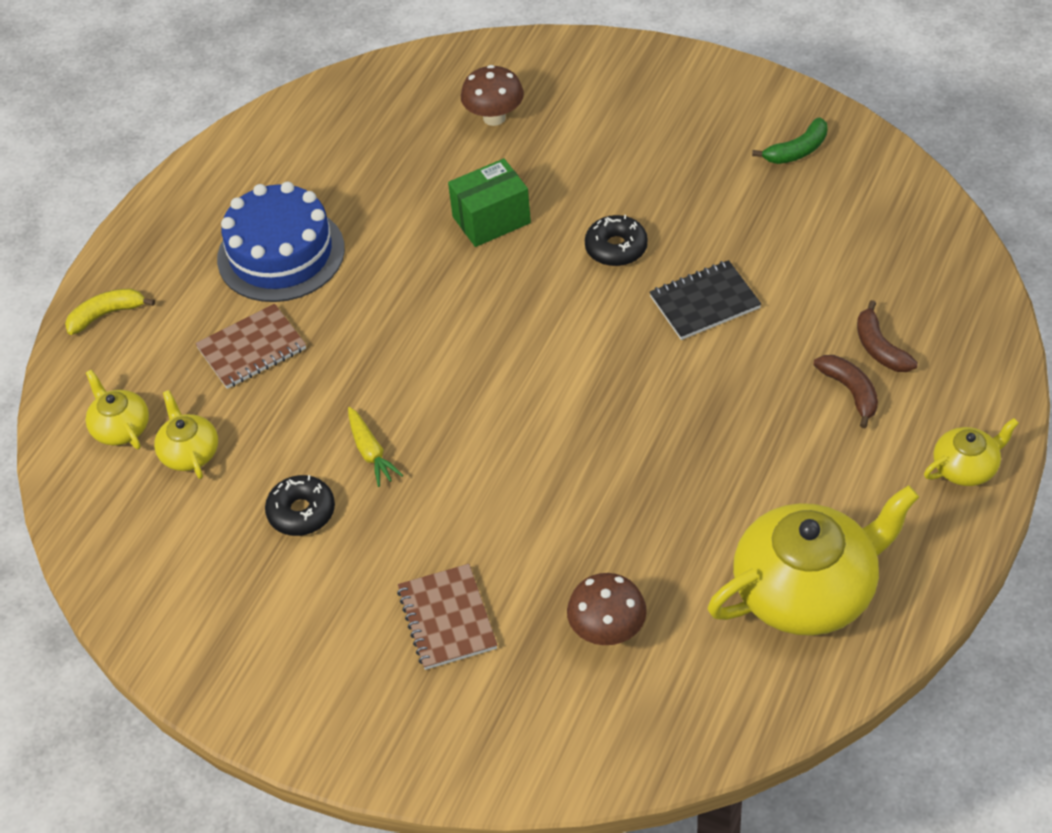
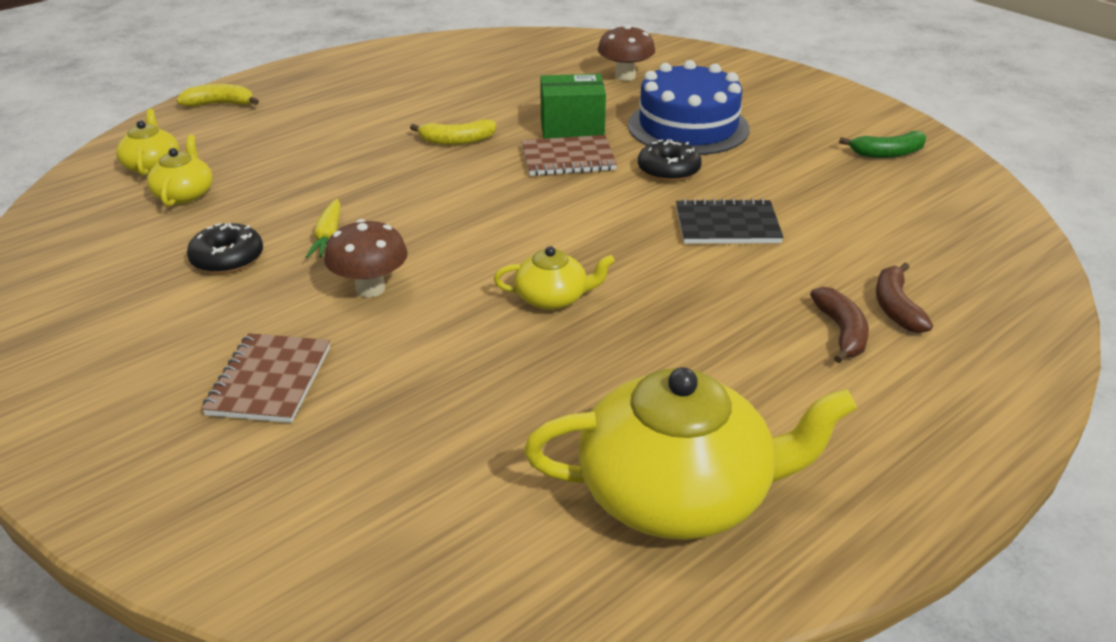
camera: 20 degrees right, 15 degrees down
(252, 349) = (303, 149): brown notebook -> brown notebook (568, 159)
(281, 254) = (384, 105): blue cake -> blue cake (688, 127)
(393, 280) = (457, 141): none -> yellow banana
(607, 631) = (419, 450): brown mushroom -> brown mushroom (370, 288)
(966, 467) = (950, 440): yellow teapot -> yellow teapot (553, 298)

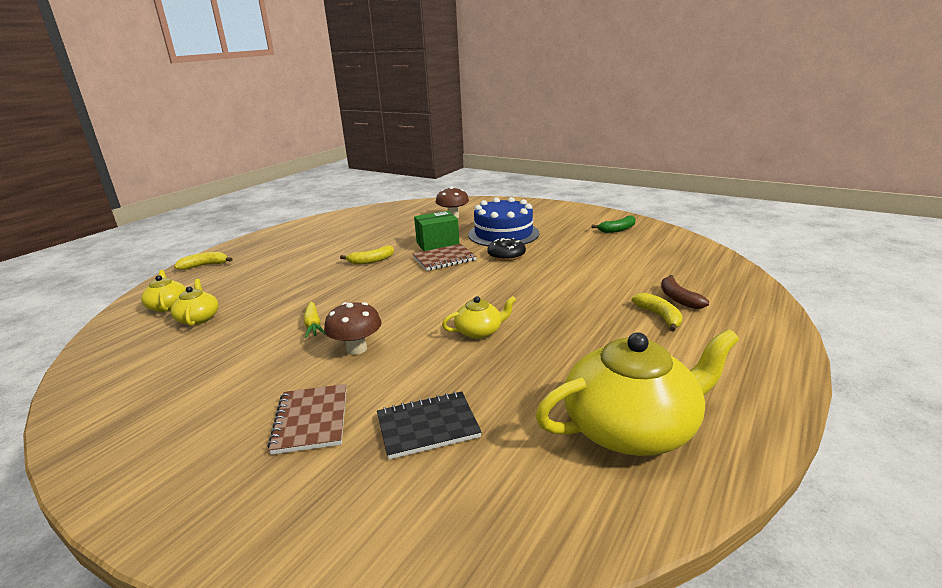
camera: 15 degrees left, 10 degrees down
(227, 259) = (246, 350): black donut -> none
(727, 225) = (557, 276): black notebook -> black notebook (427, 426)
(841, 332) = (659, 316): brown banana -> yellow banana

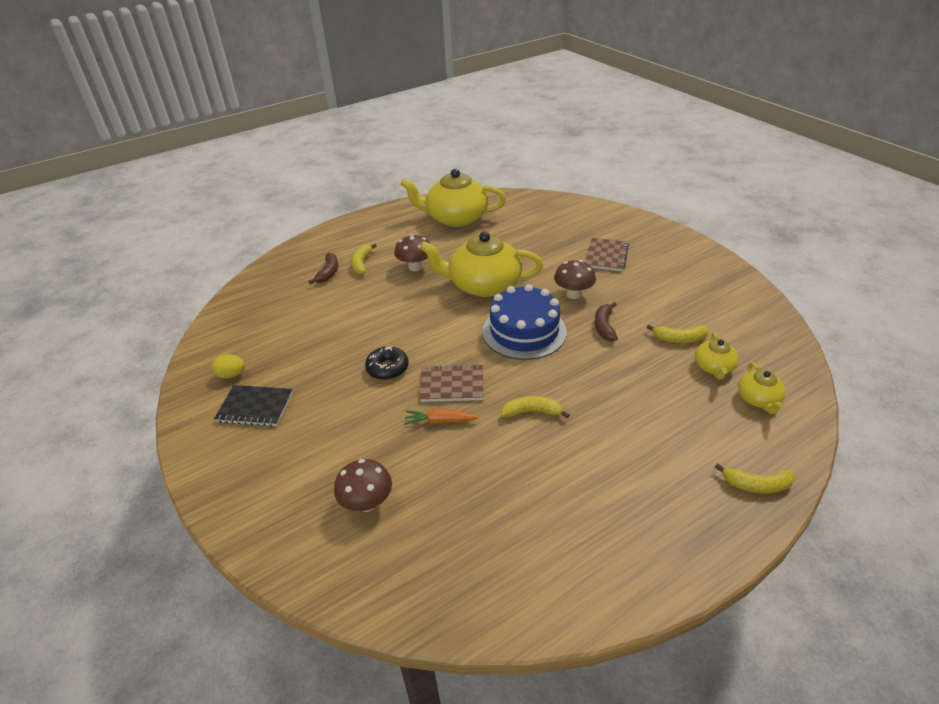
camera: 155 degrees left, 15 degrees up
(226, 333) = (679, 339): none -> yellow banana
(313, 325) = (604, 326): yellow carrot -> brown banana
(427, 426) = (547, 239): black notebook -> black notebook (255, 407)
(437, 244) = (440, 421): green box -> orange carrot
(479, 331) = (483, 285): yellow teapot -> yellow teapot, size x2.07
(503, 234) = (349, 416): blue cake -> blue cake (524, 331)
(588, 329) = (415, 267): none -> brown mushroom
(617, 229) = (231, 375): green banana -> yellow egg

